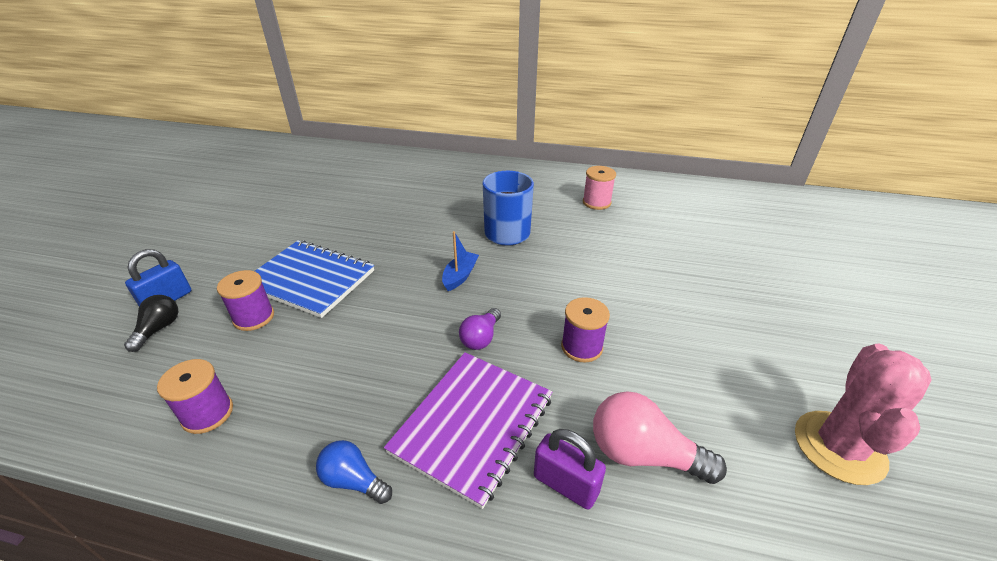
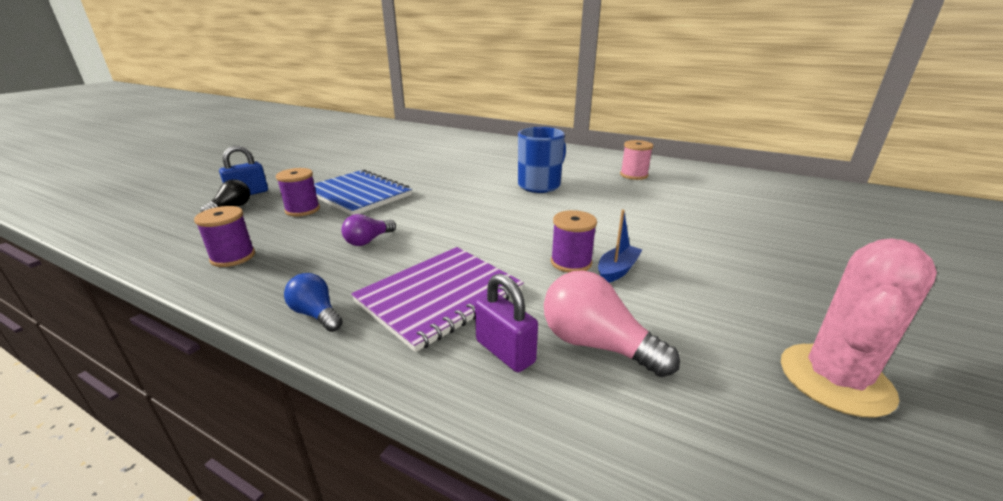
camera: 15 degrees right, 10 degrees down
(460, 276) = (482, 206): blue boat -> blue boat (617, 270)
(481, 338) = (479, 244): purple light bulb -> purple light bulb (368, 241)

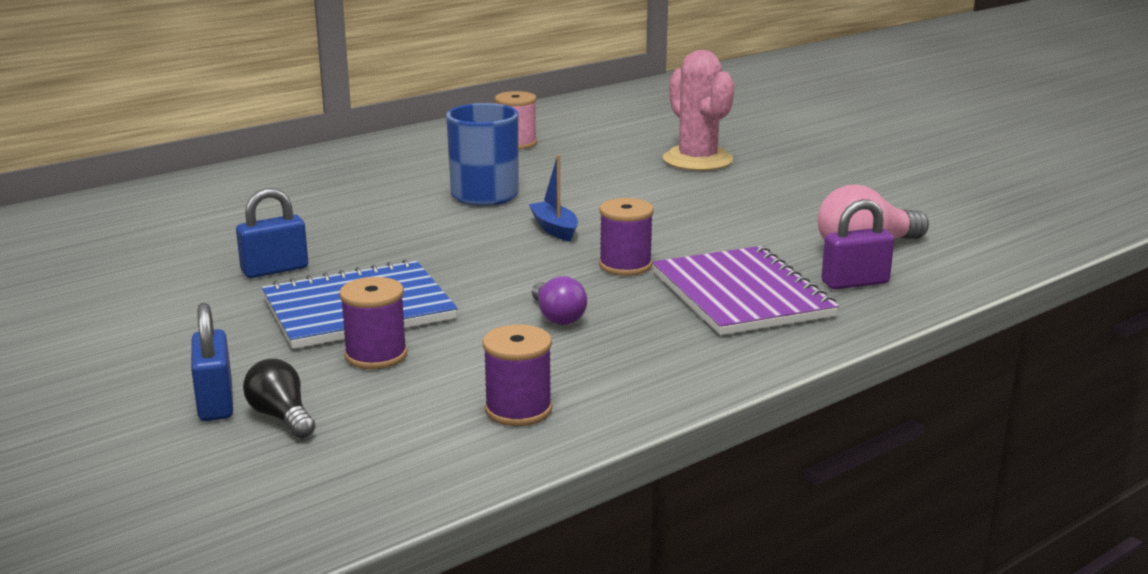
camera: 65 degrees left, 5 degrees down
(316, 314) = (730, 358): blue light bulb -> none
(397, 170) = (275, 270): none -> blue padlock
(571, 262) = (719, 226): purple spool -> purple spool (625, 265)
(617, 270) = (752, 212): blue boat -> blue boat (554, 229)
(835, 379) = (946, 194): pink cactus -> pink cactus (697, 160)

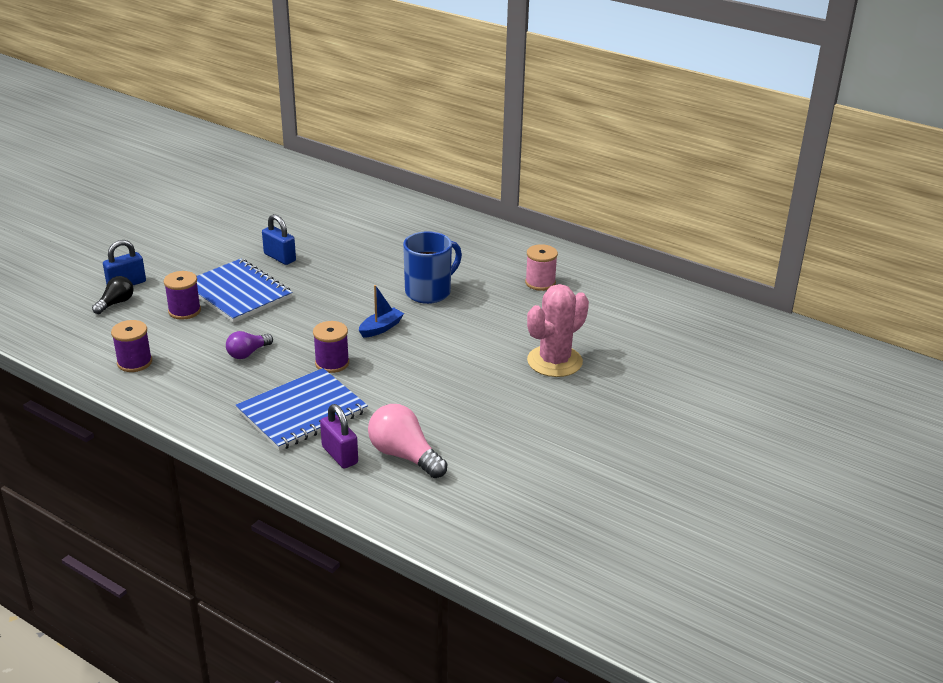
camera: 70 degrees right, 10 degrees up
(741, 295) = (302, 412): purple notebook -> blue notebook

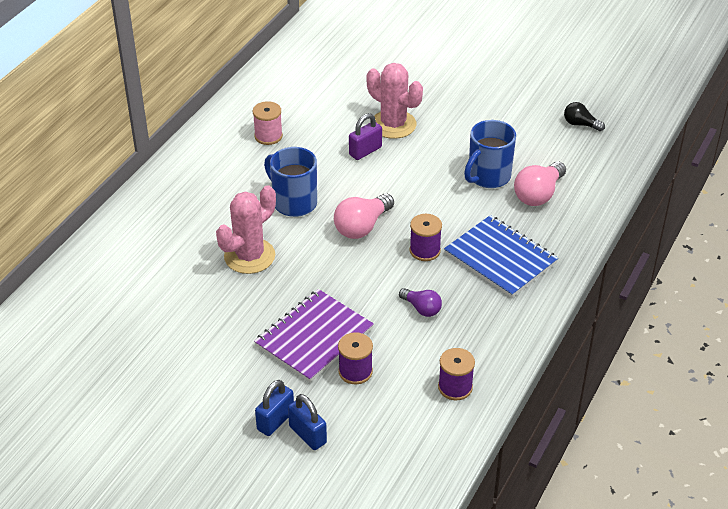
camera: 95 degrees left, 10 degrees up
(116, 303) = (349, 433): black light bulb -> black light bulb (580, 124)
(237, 293) = (314, 337): blue notebook -> purple notebook
(280, 257) = (236, 318): blue padlock -> blue padlock (275, 420)
(340, 455) = (549, 228): purple padlock -> purple padlock (365, 151)
(357, 266) = (249, 256): none -> pink cactus
(381, 328) = (362, 227): blue boat -> pink light bulb
(446, 420) = (488, 177): none -> blue mug

